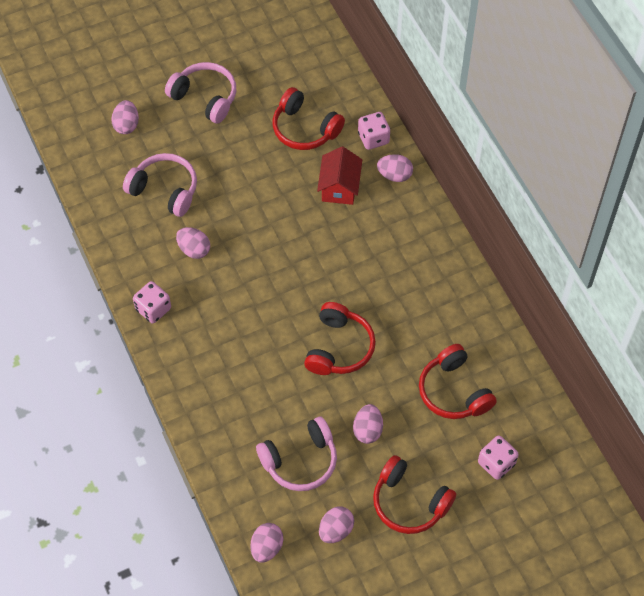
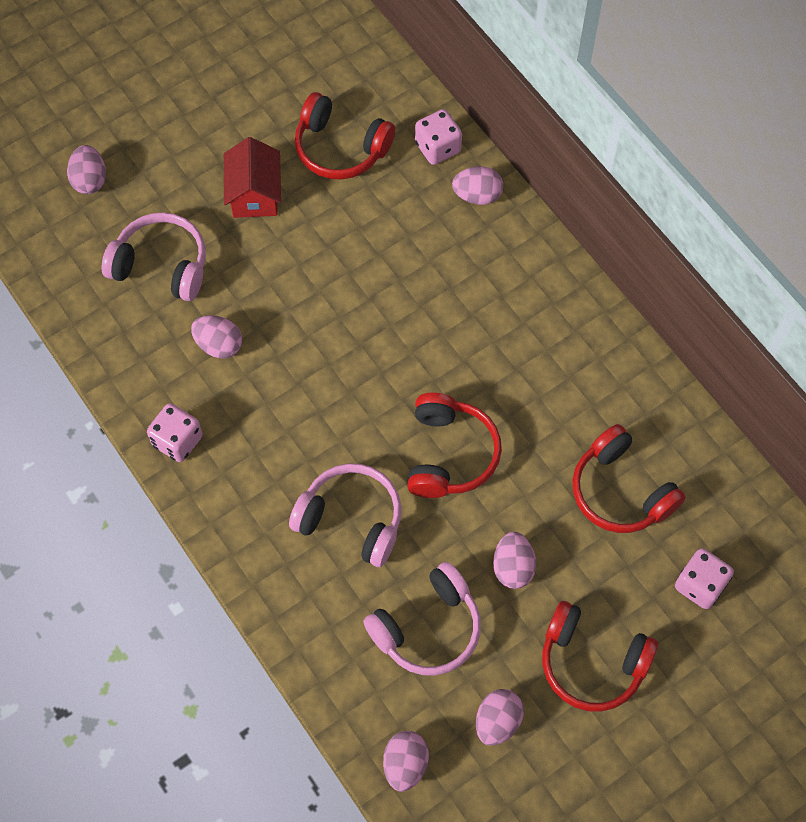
camera: 10 degrees left, 5 degrees up
(205, 98) = (193, 125): pink headphones -> pink headphones (351, 520)
(339, 187) = (404, 224): red house -> red house (255, 194)

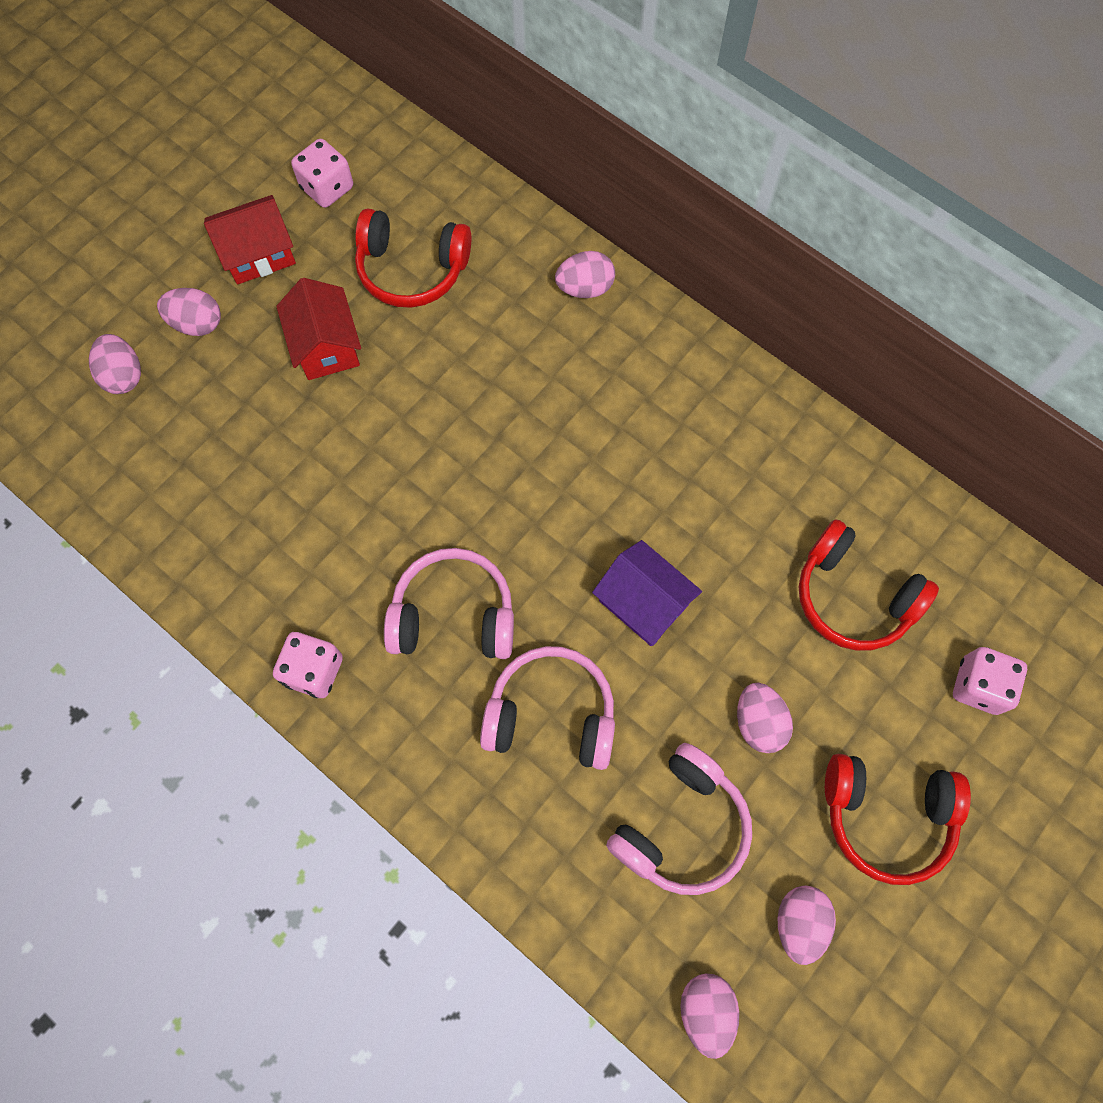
camera: 15 degrees left, 5 degrees up
(161, 265) = (237, 458): pink headphones -> pink headphones (453, 615)
(219, 345) = (332, 538): pink egg -> pink egg (197, 323)
(221, 108) = (259, 254): none -> red house
(437, 148) = (523, 243): pink dice -> pink dice (327, 188)
(449, 454) = (643, 603): red headphones -> purple house

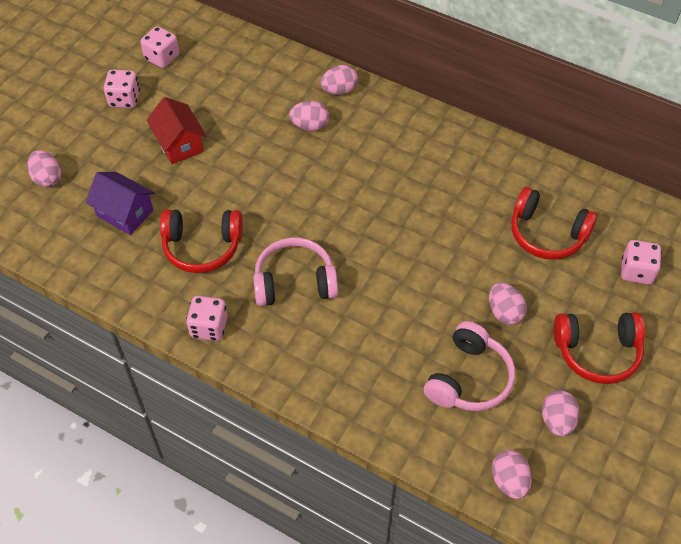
camera: 10 degrees left, 15 degrees down
(197, 323) = (91, 143): pink egg -> pink egg (310, 126)
(259, 254) = (124, 99): red house -> pink dice
(412, 269) = (226, 94): red headphones -> red headphones (202, 246)
(551, 715) = (370, 328): pink headphones -> none
(643, 603) = (416, 257): purple house -> purple house (125, 213)

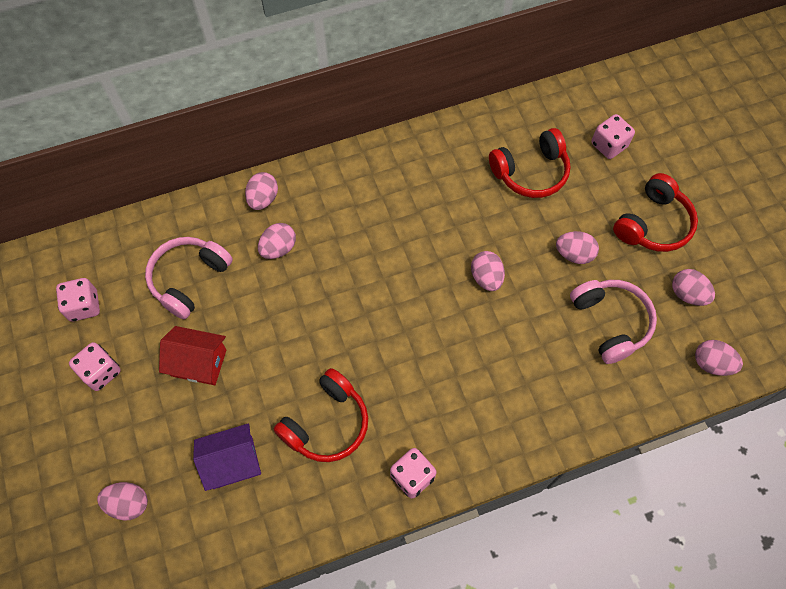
camera: 50 degrees left, 10 degrees up
(294, 282) = (424, 378): pink headphones -> pink headphones (189, 279)
(419, 266) = (486, 277): none -> pink egg

